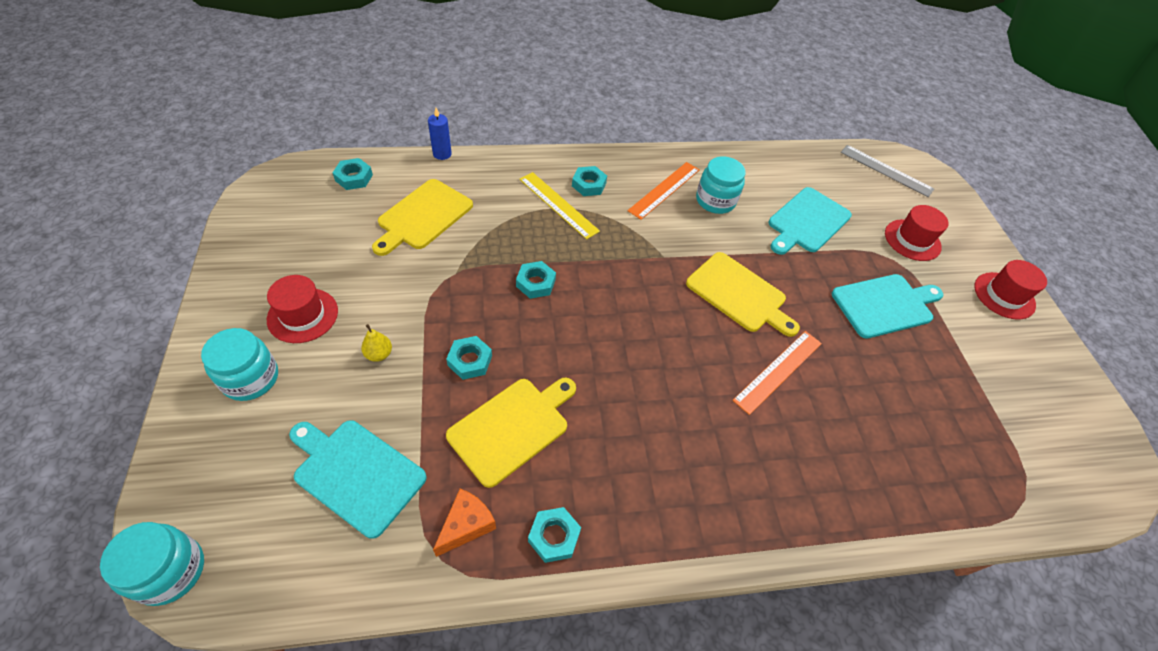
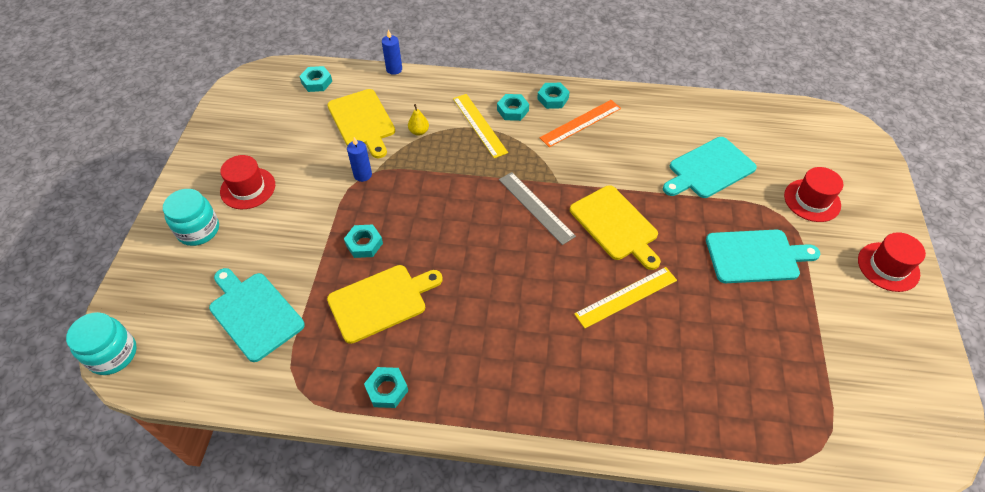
camera: 20 degrees right, 0 degrees up
(379, 354) = (296, 227): yellow pear -> yellow pear (419, 132)
(423, 216) = (362, 121): yellow cutting board -> yellow cutting board turned 75 degrees counterclockwise
(442, 278) = (362, 175): none -> blue candle
(466, 525) = (323, 367): orange cheese -> none
(536, 283) = (438, 189): turquoise nut -> turquoise nut (553, 98)
(715, 201) = (625, 138): turquoise jar -> none
(778, 371) = (626, 297): orange ruler -> yellow ruler
(886, 170) = (813, 130): grey ruler -> grey ruler (536, 207)

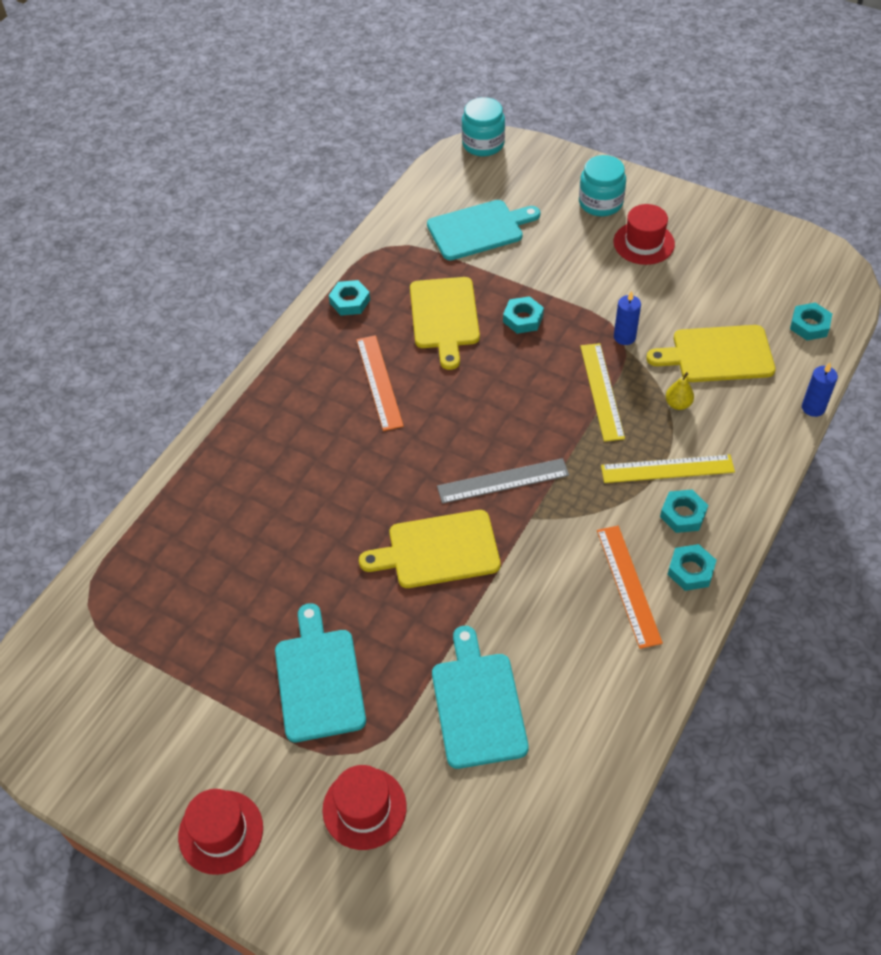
camera: 115 degrees right, 0 degrees up
(477, 324) = (379, 382): none -> orange ruler
(626, 297) = (339, 518): yellow ruler -> yellow ruler (602, 391)
(756, 256) = (319, 679): turquoise cutting board -> turquoise cutting board turned 150 degrees clockwise

